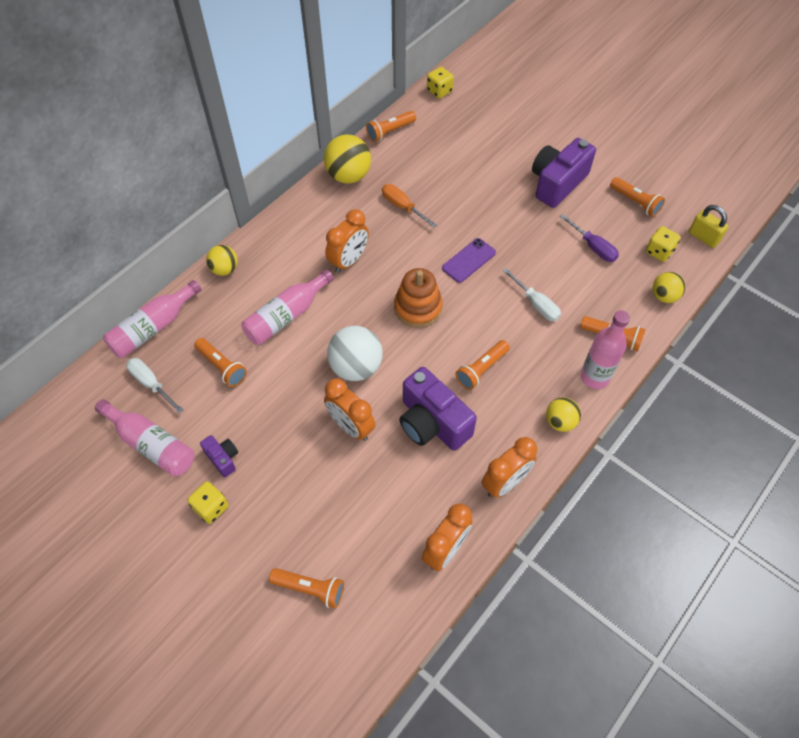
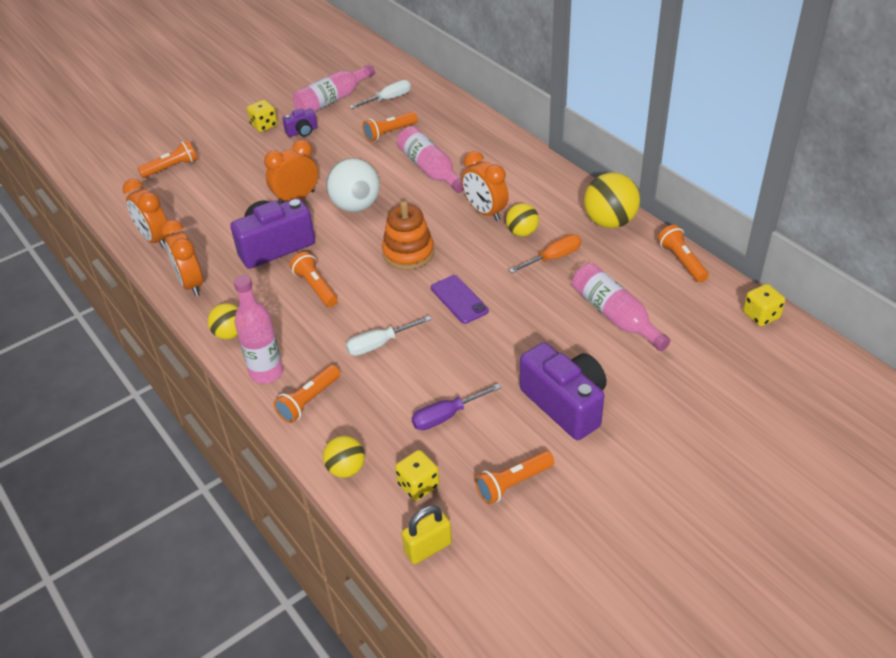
camera: 105 degrees right, 15 degrees down
(153, 328) = (444, 100): pink bottle -> pink bottle (615, 315)
(224, 269) = (498, 137): yellow ball -> yellow ball (522, 232)
(310, 589) = (172, 168): orange flashlight -> orange flashlight turned 150 degrees counterclockwise

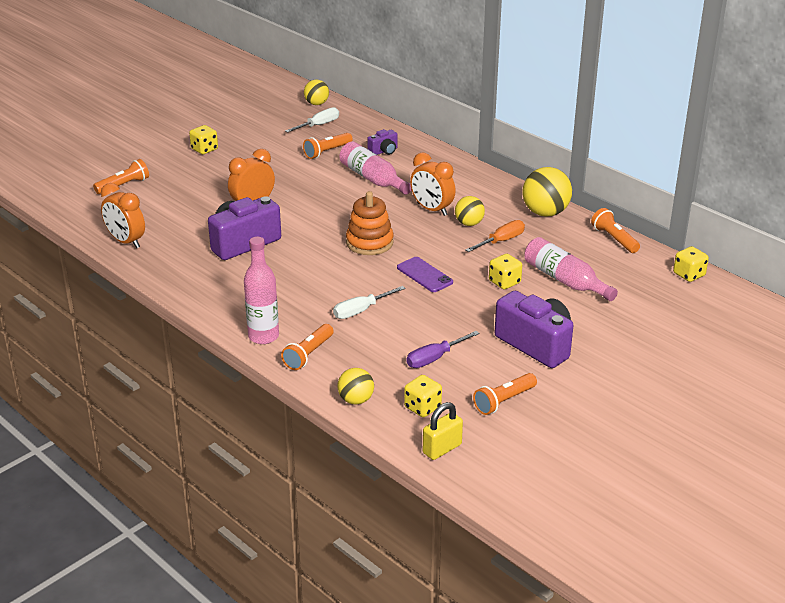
camera: 10 degrees left, 10 degrees down
(191, 284) = (172, 274): orange clock -> none
(230, 334) = (221, 310): yellow ball -> yellow ball (316, 104)
(302, 132) = (243, 153): purple camera -> purple camera (384, 151)
(316, 287) = (291, 272): orange flashlight -> none
(332, 100) = (265, 127): pink bottle -> none
(356, 206) = (311, 209): white ball -> none
(546, 314) = (504, 282): none -> yellow dice

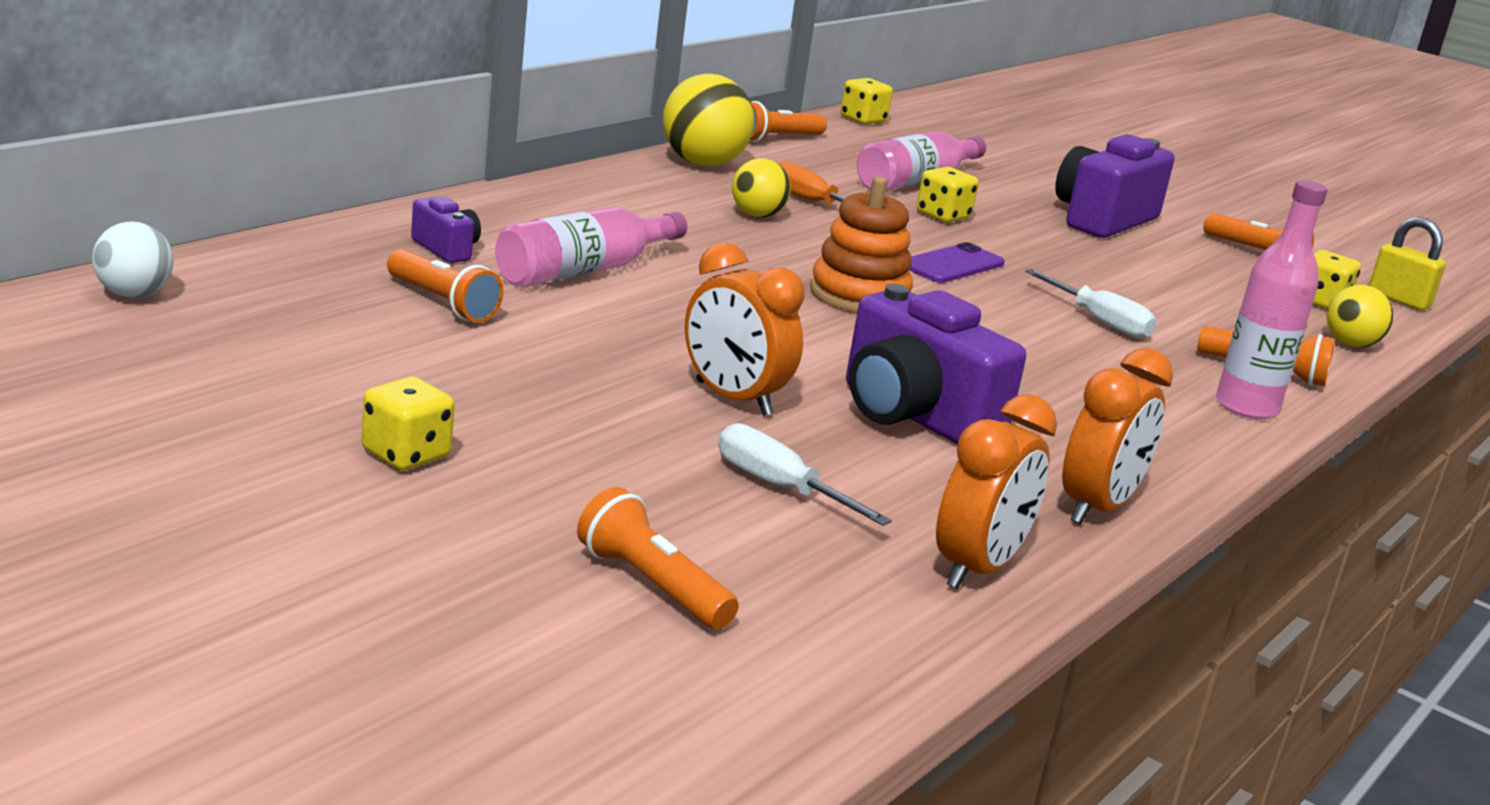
camera: 100 degrees left, 10 degrees down
(316, 104) = (134, 294): yellow ball -> white ball
(319, 125) = (279, 301): white screwdriver -> white screwdriver (778, 486)
(432, 209) = (711, 235): orange clock -> orange clock (1097, 508)
(434, 358) = (1193, 283): purple screwdriver -> none

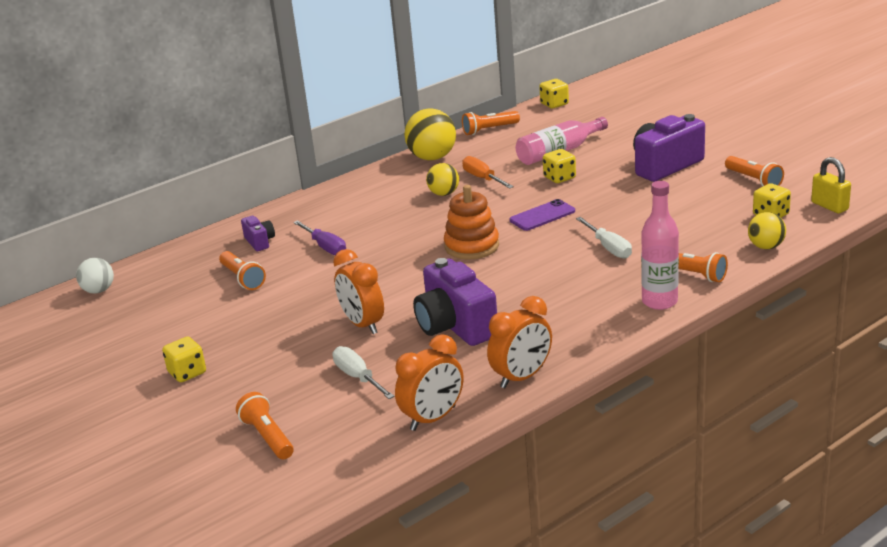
camera: 20 degrees right, 5 degrees up
(584, 270) = (325, 247): pink bottle -> purple screwdriver

